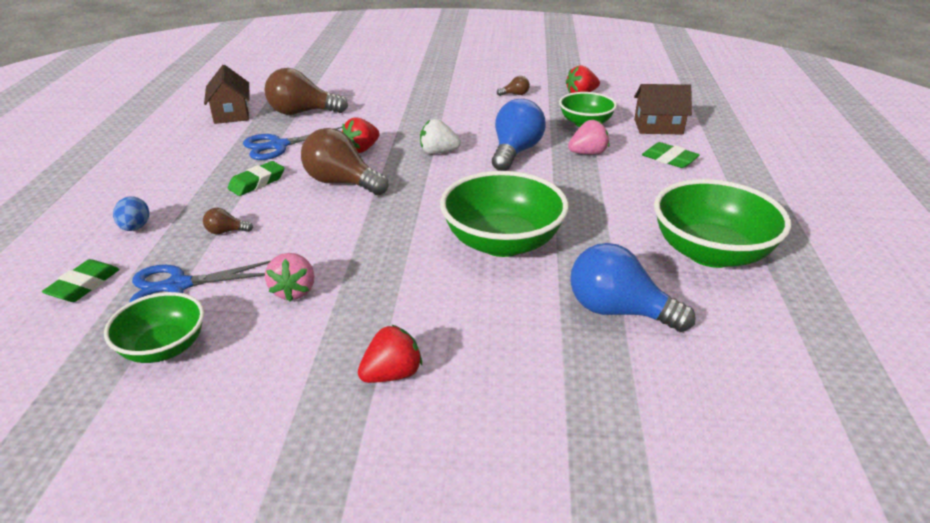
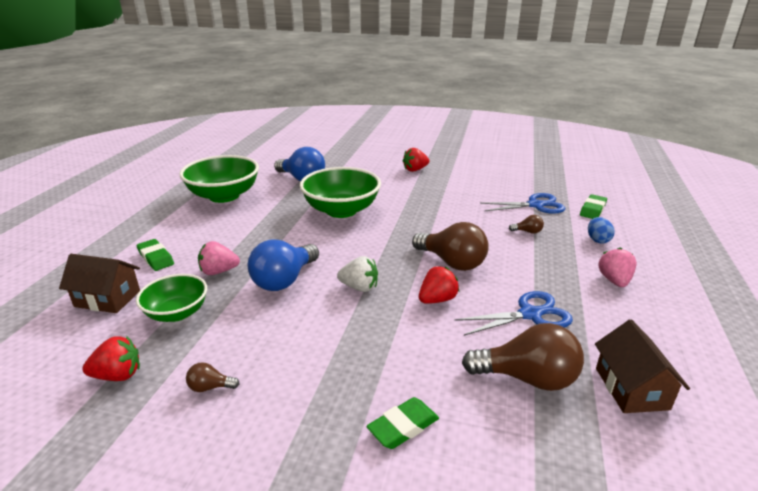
camera: 170 degrees left, 5 degrees down
(164, 348) = (522, 184): green bowl -> none
(257, 182) = (528, 269): green eraser -> green eraser (403, 427)
(294, 291) = (467, 198): pink strawberry -> pink strawberry (614, 281)

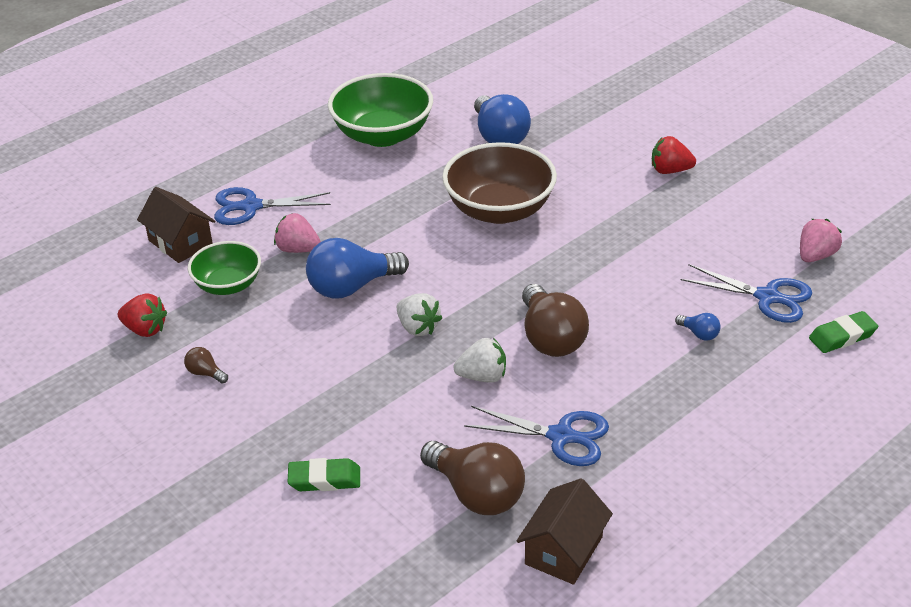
camera: 35 degrees right, 10 degrees up
(156, 258) = (251, 207): green eraser -> blue scissors
(341, 210) = (499, 210): green bowl -> brown bowl
(437, 299) = (482, 376): red strawberry -> white strawberry
(527, 232) = (699, 334): brown light bulb -> blue light bulb
(597, 240) = (778, 383): blue egg -> none
(614, 281) = (716, 443): pink strawberry -> pink strawberry (816, 256)

